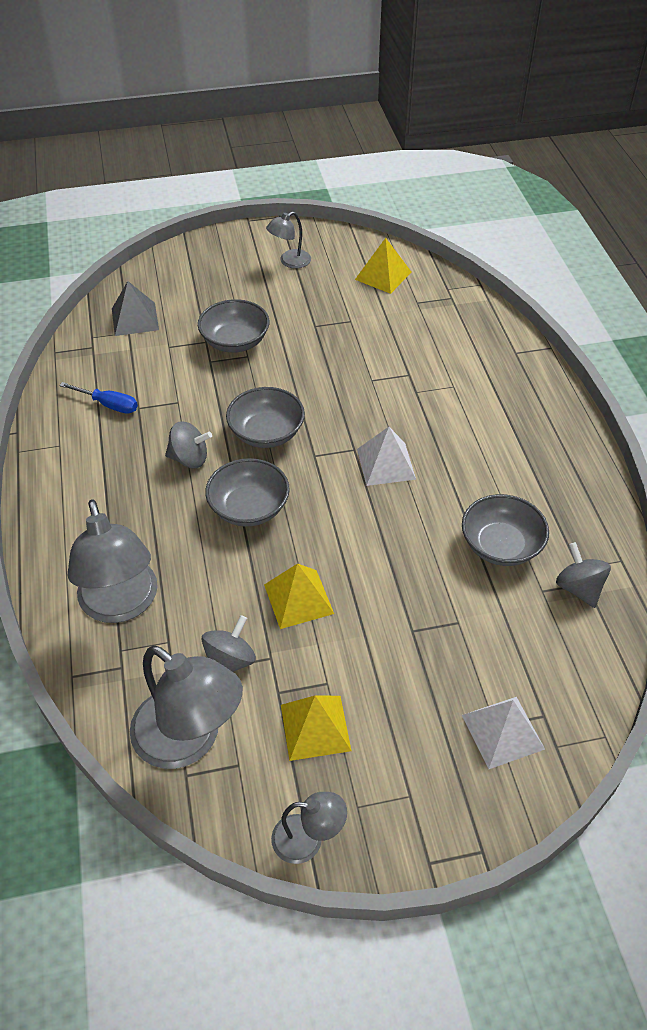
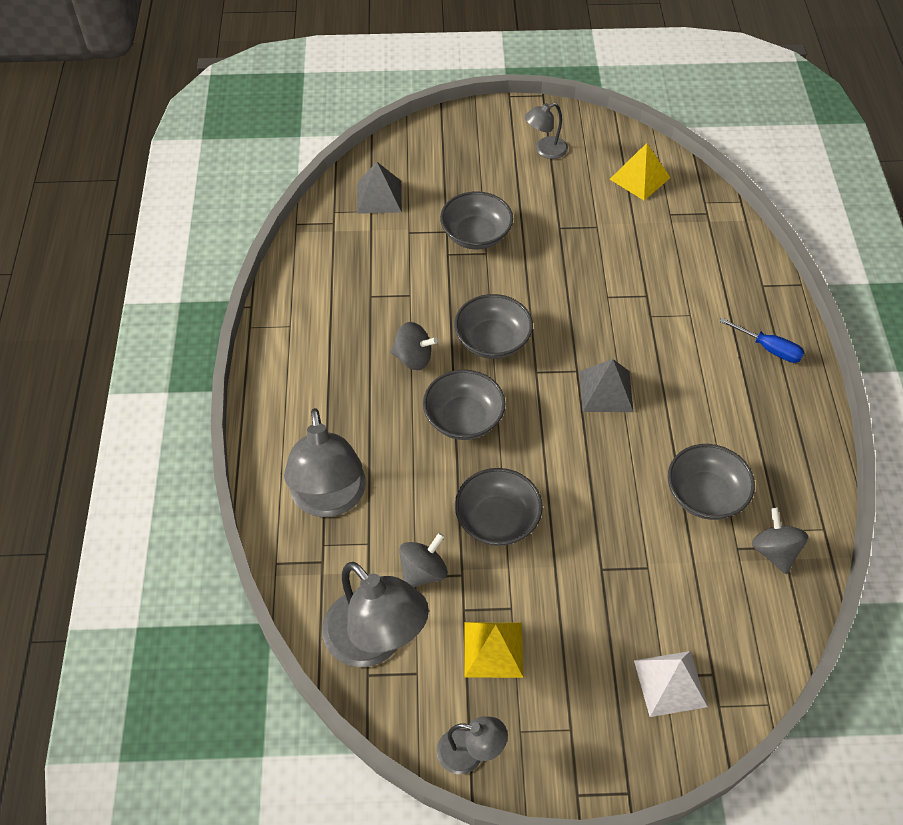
camera: 10 degrees right, 5 degrees up
(109, 405) = (342, 289): blue screwdriver -> blue screwdriver (769, 349)
(298, 599) = (497, 520): yellow pyramid -> grey bowl
(386, 464) = (606, 391): white pyramid -> grey pyramid

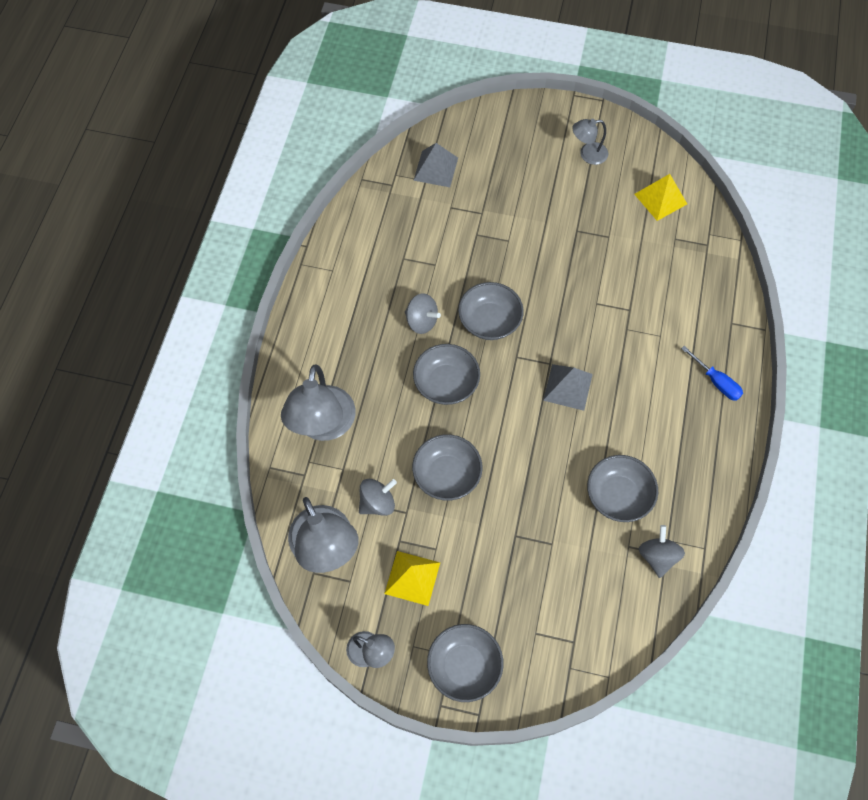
camera: 15 degrees right, 10 degrees up
(476, 235) = (505, 222): grey bowl -> grey bowl (464, 666)
(670, 683) = (538, 640): white pyramid -> none

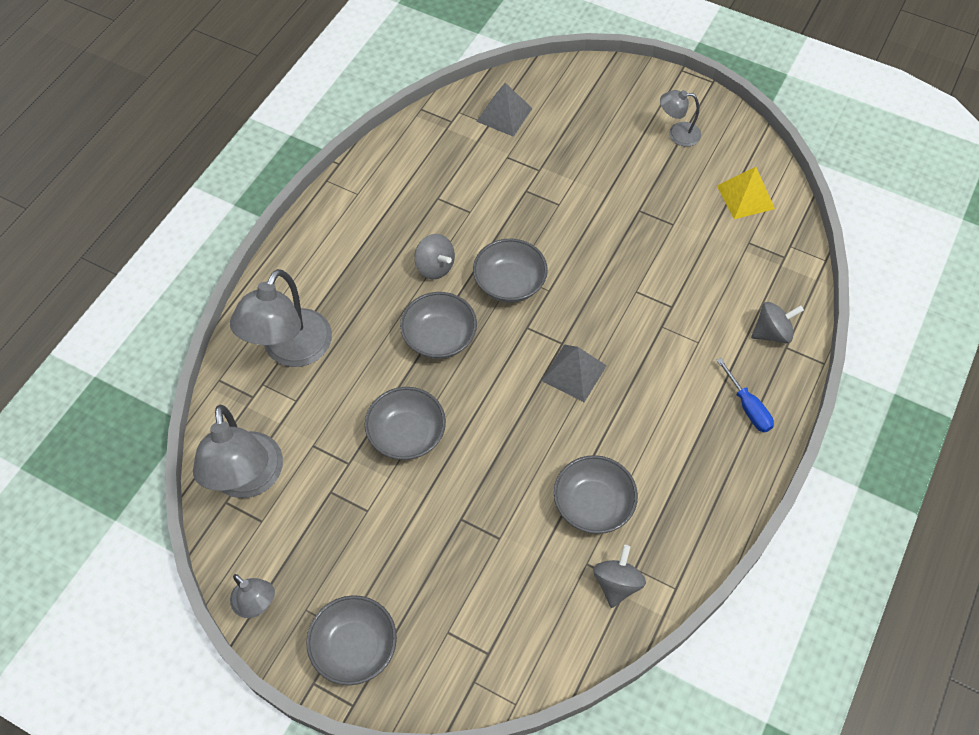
camera: 15 degrees right, 5 degrees down
(377, 503) = (321, 445): grey spinning top -> grey spinning top (772, 333)
(412, 578) = (330, 535): yellow pyramid -> none

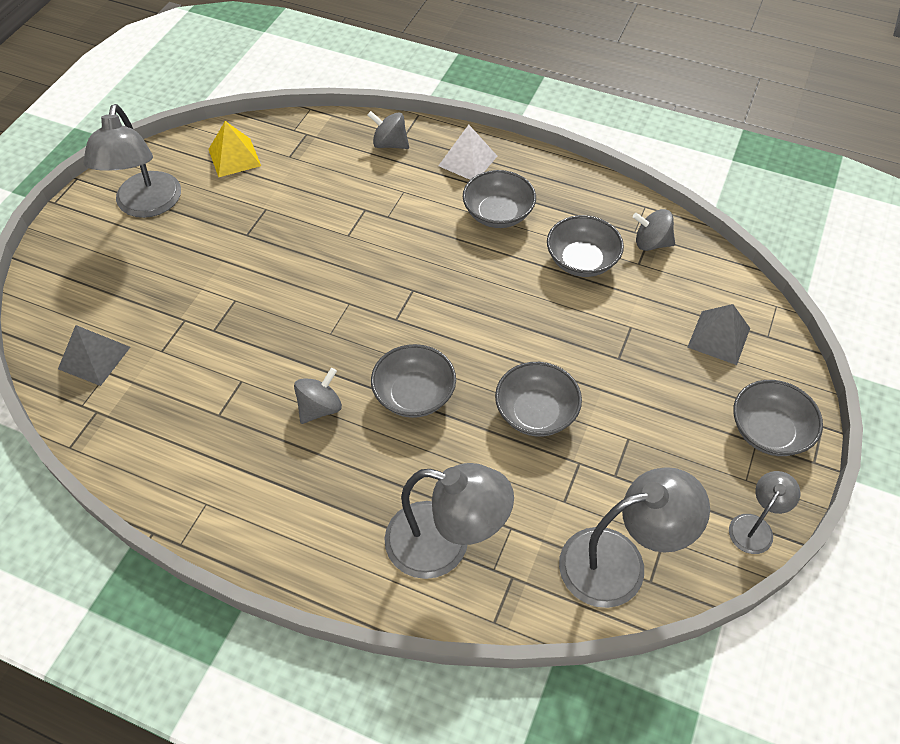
camera: 95 degrees left, 5 degrees down
(509, 283) = (341, 337): grey bowl -> grey bowl (498, 214)
(574, 373) = (446, 279): grey pyramid -> grey pyramid (719, 337)
(677, 134) = (146, 205): grey lamp -> grey lamp, size x1.90
(748, 407) = (467, 160): blue screwdriver -> white pyramid
(772, 333) = (390, 144): grey spinning top -> grey spinning top turned 45 degrees counterclockwise

